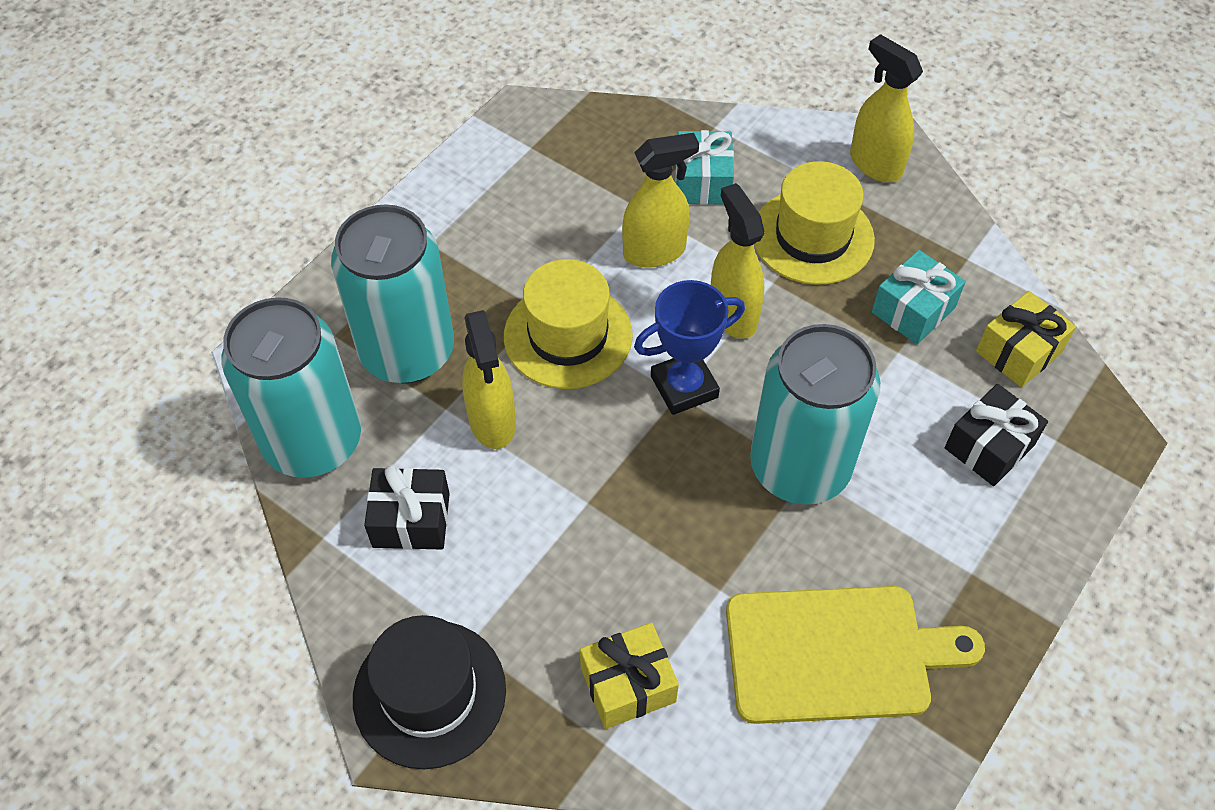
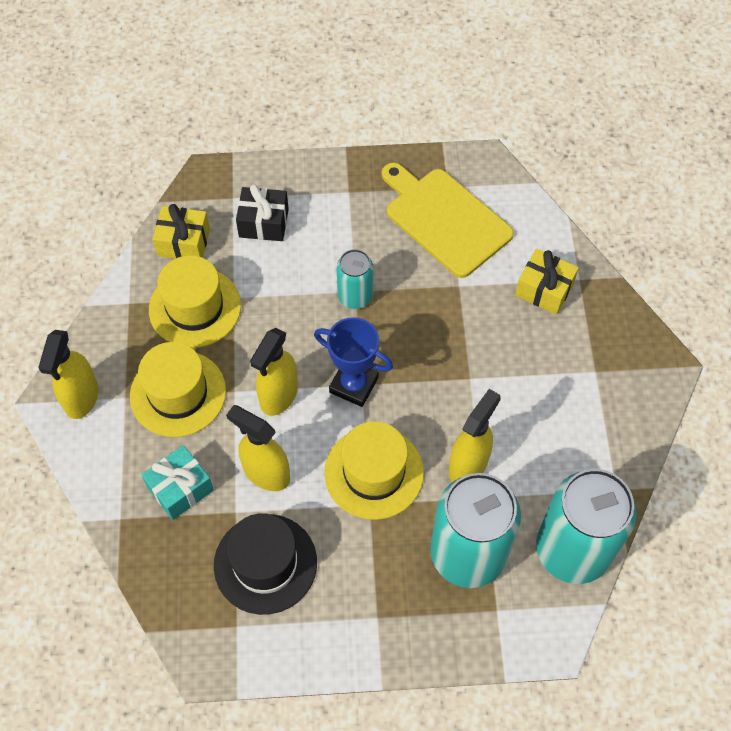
camera: 130 degrees left, 5 degrees up
(411, 520) = (563, 454): black gift -> none
(429, 693) = (634, 367): black hat -> black hat (265, 563)
(799, 467) = (355, 296): turquoise can -> turquoise can, size x0.52
(913, 310) = (195, 307): turquoise gift -> yellow hat

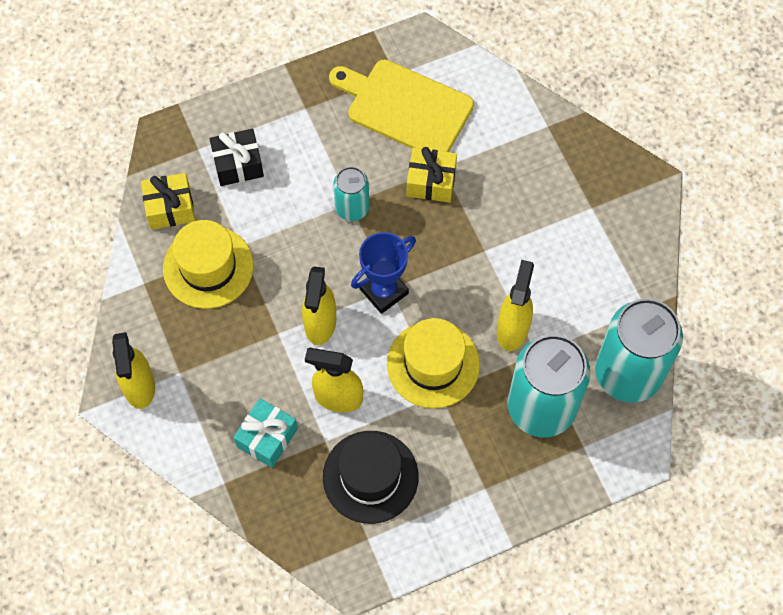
camera: 20 degrees left, 5 degrees up
(178, 393) = (227, 352): yellow hat -> none
(354, 385) = (384, 291): blue trophy -> blue trophy turned 45 degrees counterclockwise
(544, 289) = (520, 146): yellow gift -> yellow gift (431, 182)

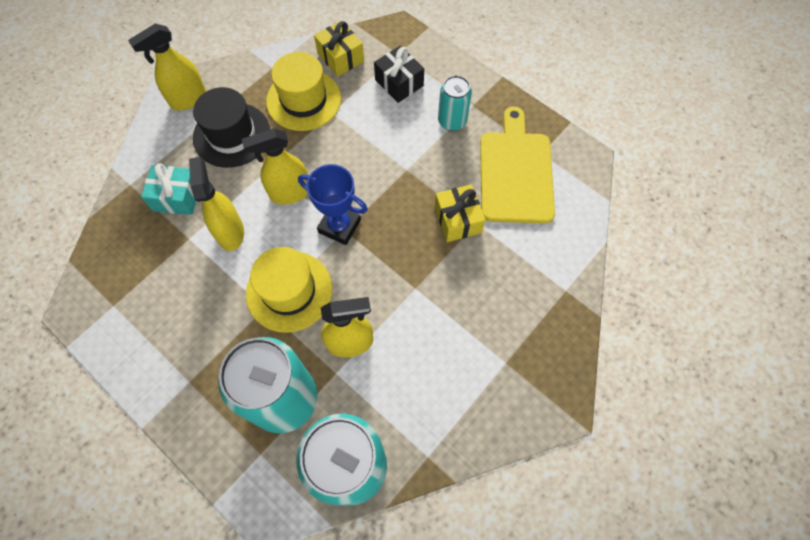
camera: 65 degrees right, 0 degrees up
(352, 208) = (402, 173): turquoise can -> turquoise can (452, 121)
(370, 477) = (168, 285): black hat -> black hat (232, 135)

